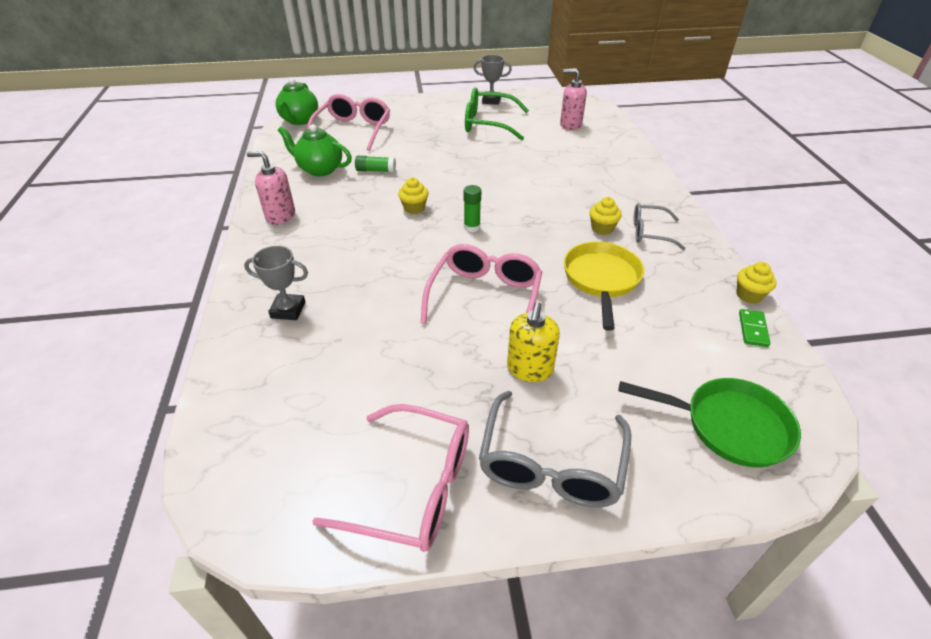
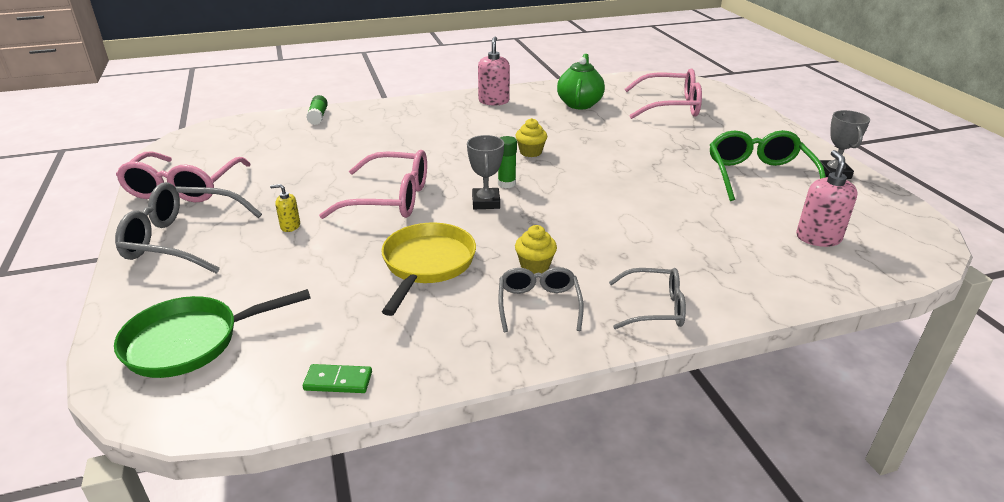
camera: 80 degrees right, 10 degrees down
(288, 310) = (369, 123): grey trophy -> grey trophy (486, 202)
(299, 120) = (669, 82): green teapot -> none
(376, 170) = (593, 127): green glue stick -> green glue stick (318, 116)
(529, 369) = (290, 226): yellow soap dispenser -> yellow soap dispenser, size x0.55
(601, 280) = (427, 265): yellow pan -> yellow pan turned 75 degrees counterclockwise
(648, 191) = (653, 308): none -> grey glasses
(728, 425) = (191, 342): green pan -> green pan turned 60 degrees clockwise
(749, 295) = (409, 387): yellow cupcake -> none

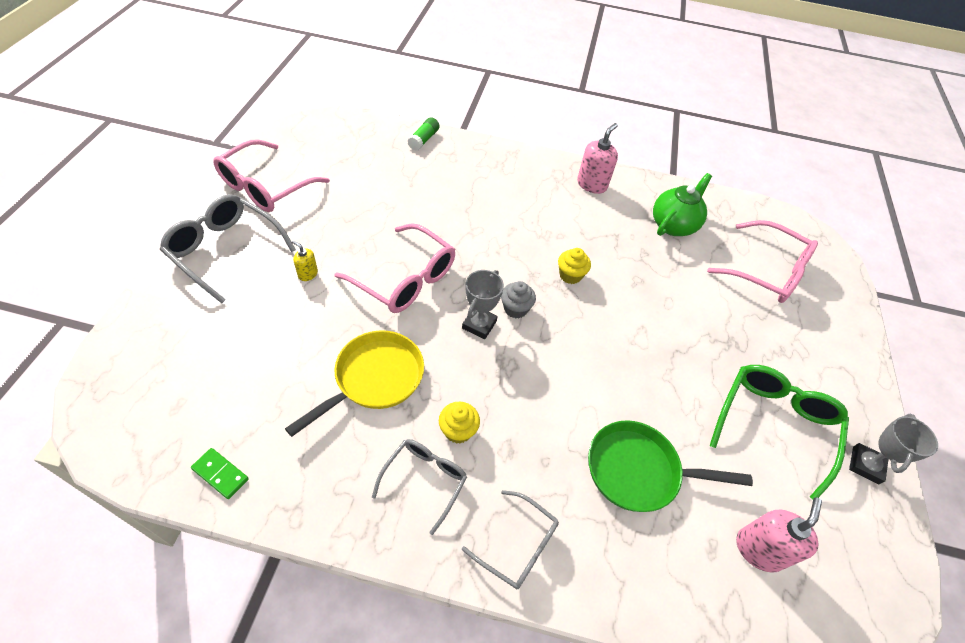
camera: 25 degrees right, 20 degrees up
(191, 342) = (159, 370): green pan -> green pan (639, 471)
(506, 184) = (515, 309): green glue stick -> grey cupcake

